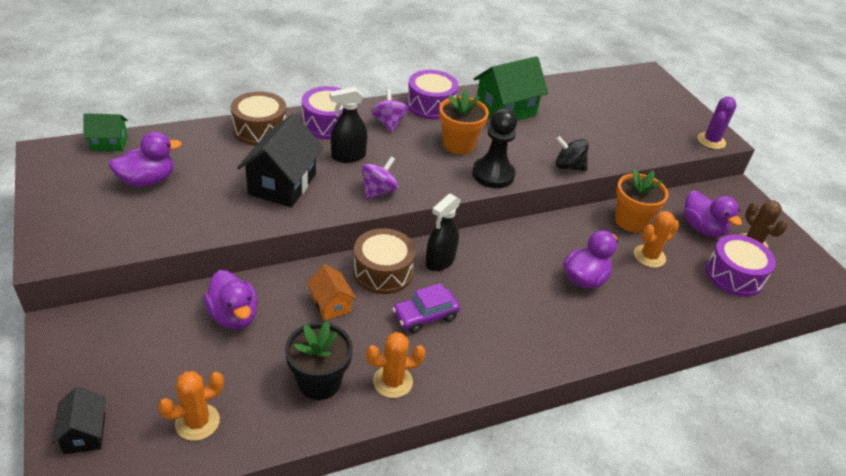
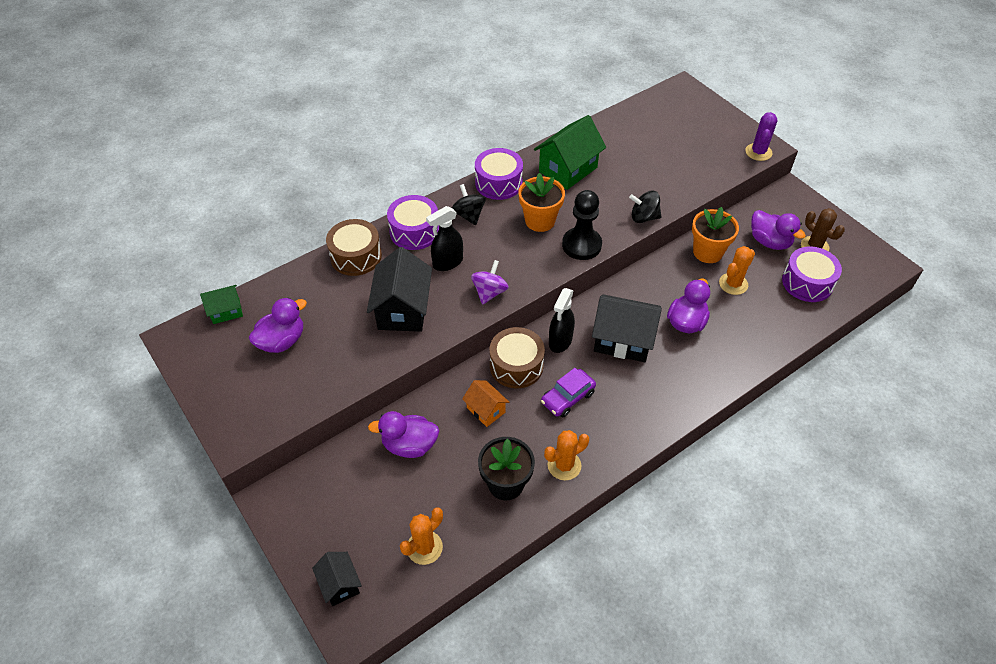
camera: 10 degrees left, 10 degrees up
(234, 316) = (409, 445): purple duck -> purple duck turned 135 degrees clockwise
(389, 123) = (469, 215): purple spinning top -> black spinning top
(508, 277) = (623, 340): none -> black house

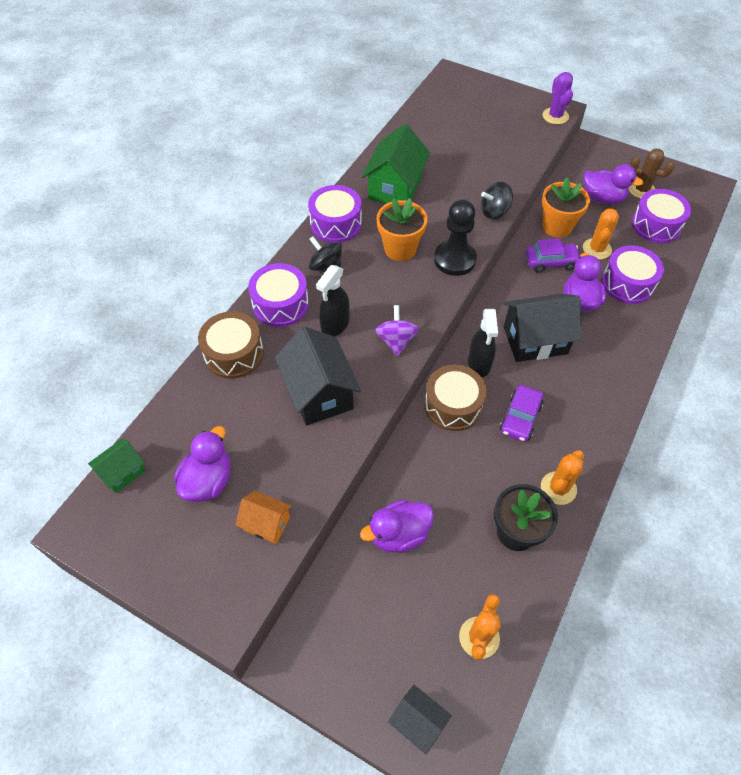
camera: 25 degrees left, 5 degrees up
(486, 410) = (451, 464): orange house -> orange house (266, 523)
(681, 280) = (551, 262): none -> purple car
(743, 323) = (627, 283): none -> purple drum

